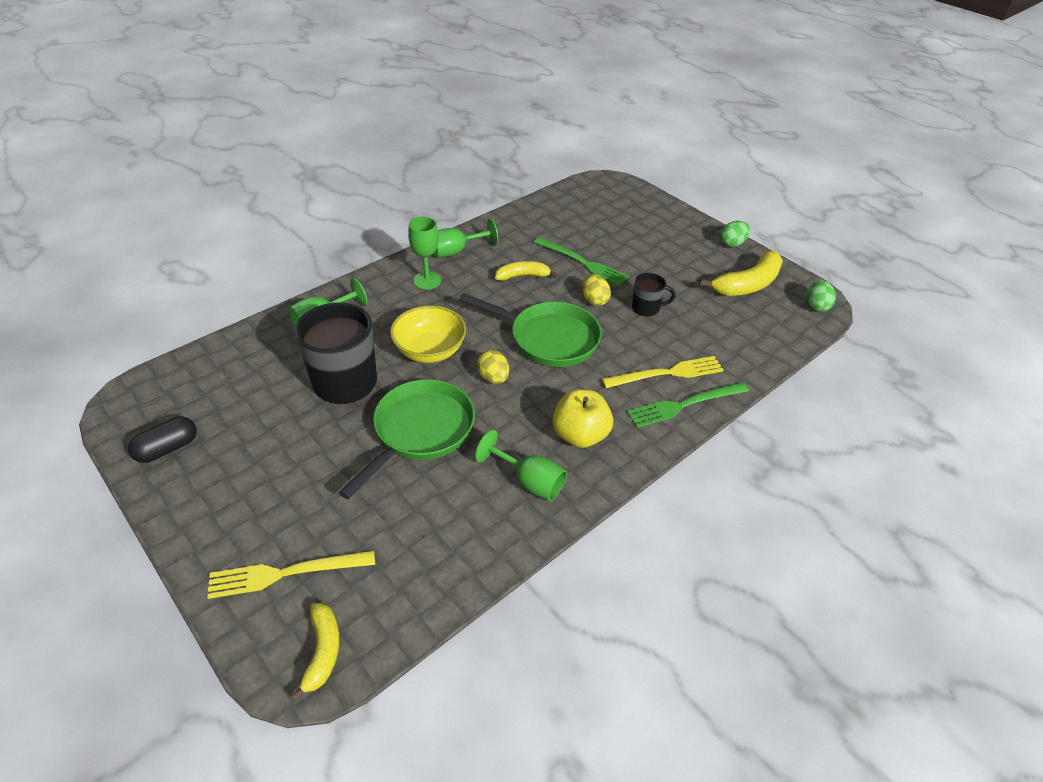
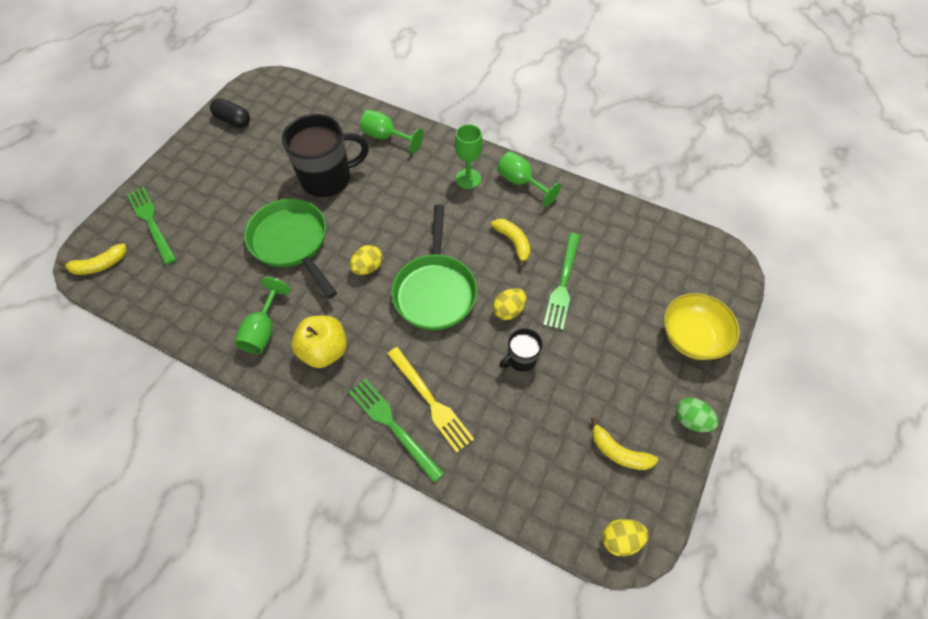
camera: 70 degrees right, 15 degrees up
(286, 573) = (151, 223): yellow fork -> green fork
(420, 431) = (292, 242): green pan -> green pan turned 135 degrees counterclockwise
(430, 351) = (381, 214): yellow bowl -> yellow bowl (691, 337)
(646, 308) = (521, 359): black mug -> black mug turned 75 degrees clockwise
(747, 284) = (618, 452): yellow banana -> yellow banana, size x0.61
(816, 306) = (620, 539): green egg -> yellow egg

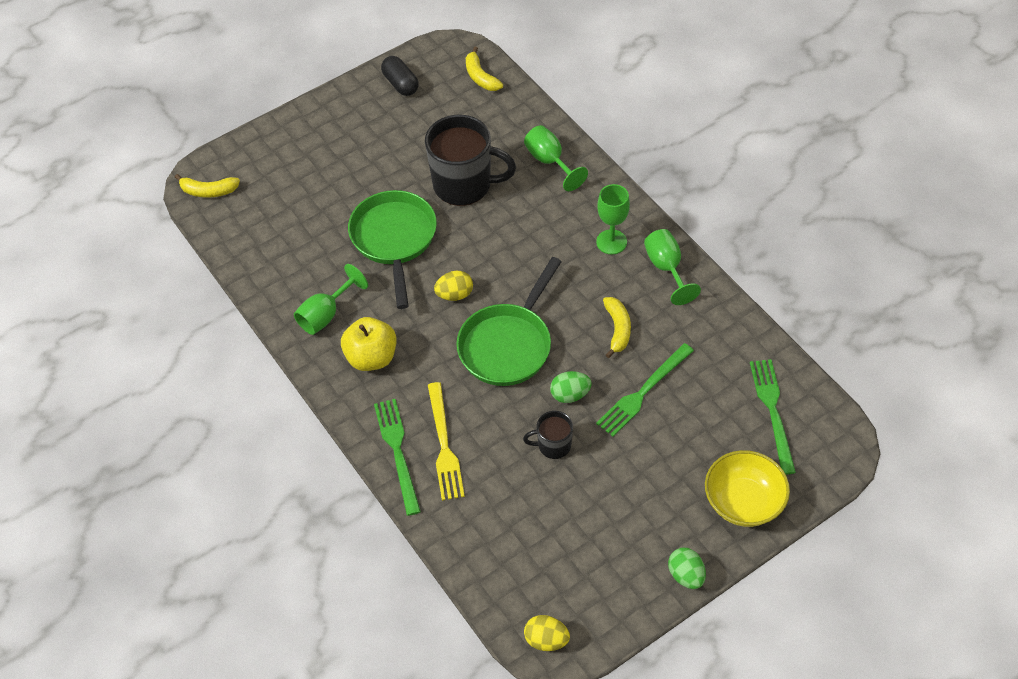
camera: 30 degrees right, 5 degrees down
(151, 223) = (272, 166): green fork -> green fork (773, 411)
(508, 310) = (570, 395): yellow egg -> green egg
(618, 452) = (594, 569): yellow banana -> yellow banana (480, 77)

